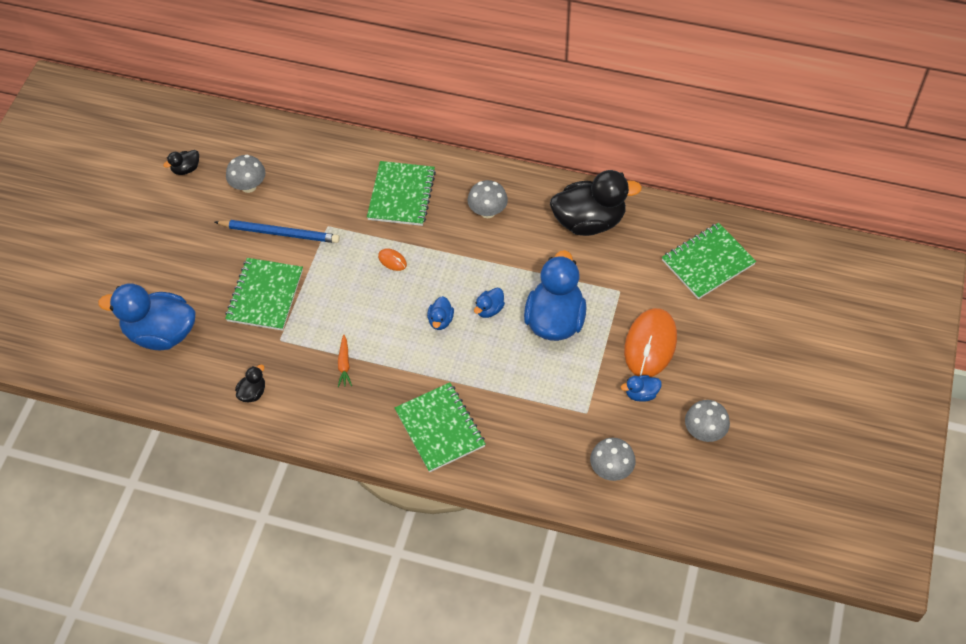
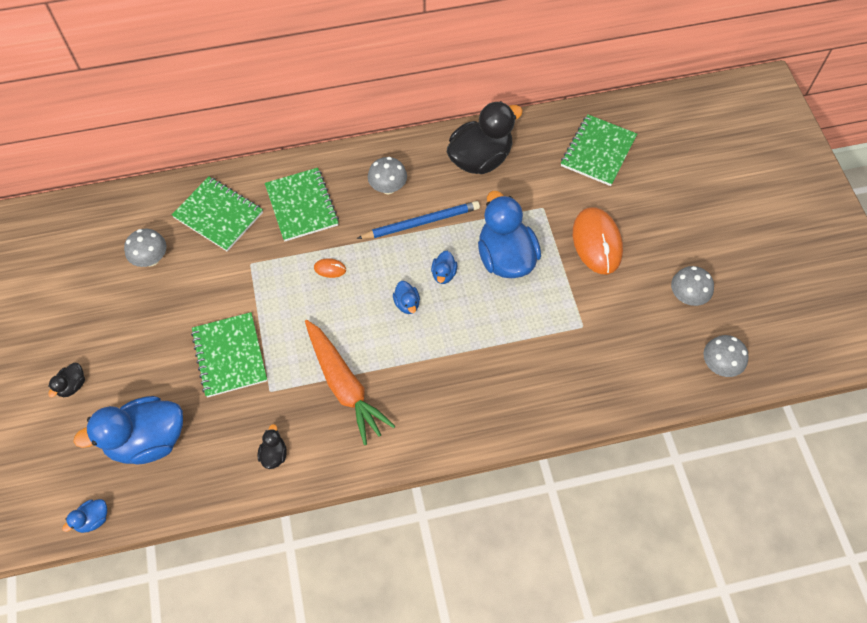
camera: 30 degrees left, 5 degrees up
(186, 169) = (78, 269): black duck -> black duck (72, 385)
(280, 233) = (208, 290): blue pencil -> blue pencil (421, 222)
(344, 364) = (344, 385): orange carrot -> orange carrot, size x2.40
(440, 428) = (467, 402): green notebook -> green notebook (218, 215)
(611, 469) = (634, 366): grey mushroom -> grey mushroom (719, 365)
(641, 394) = (616, 288): blue duck -> blue duck (93, 519)

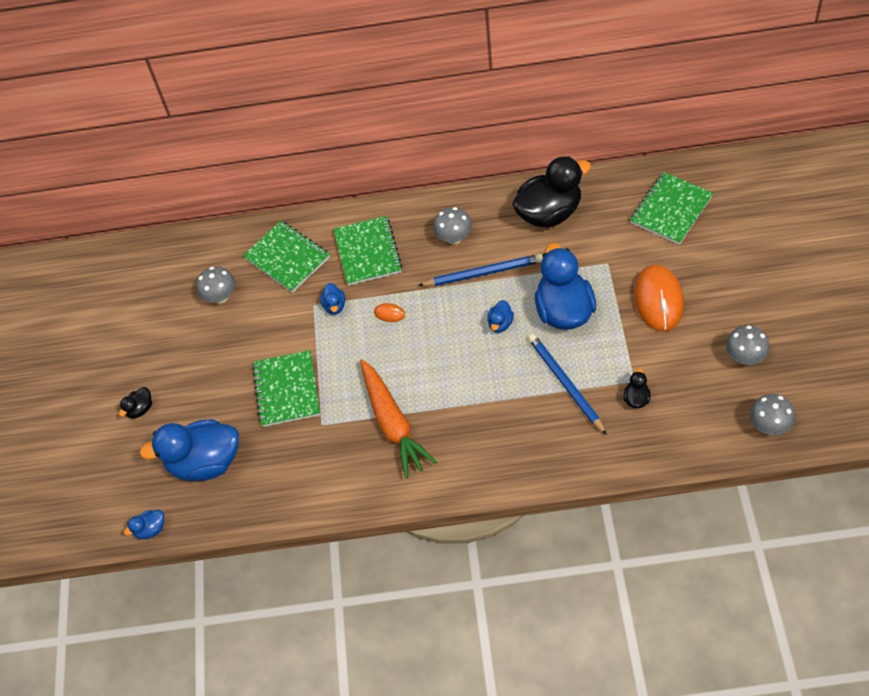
camera: 15 degrees right, 5 degrees down
(274, 454) = (320, 483): black duck -> black duck (636, 398)
(407, 304) = (461, 350): blue duck -> blue duck (334, 306)
(515, 333) = (565, 384): none -> blue pencil

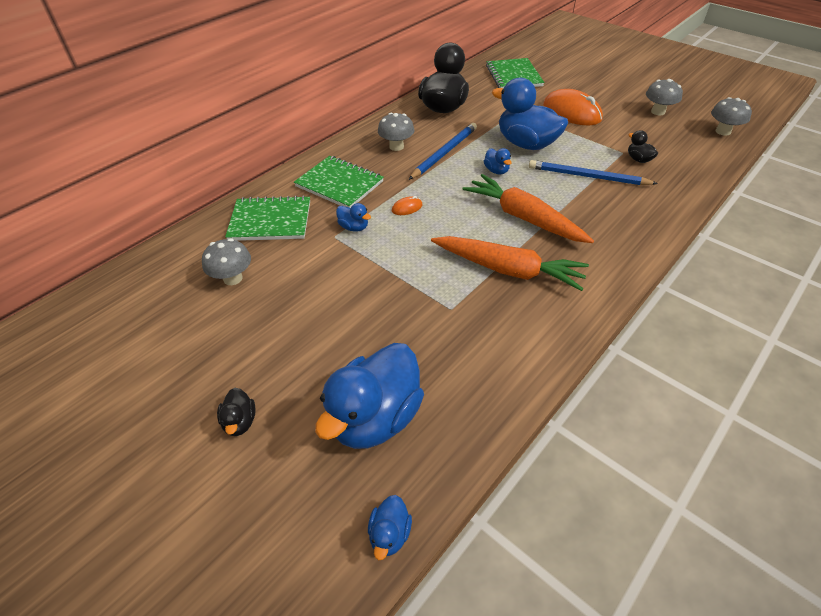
camera: 50 degrees left, 10 degrees down
(287, 390) = (385, 305): green notebook -> none
(460, 387) = (523, 218): none -> orange carrot

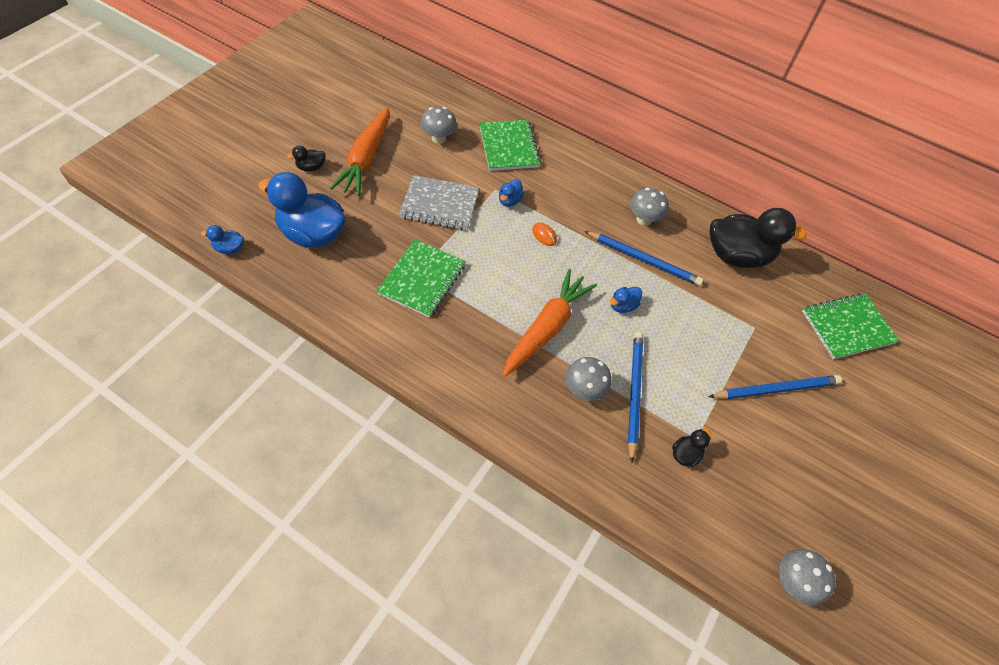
camera: 75 degrees right, 10 degrees up
(339, 184) = (569, 184): green notebook -> green notebook (422, 279)
(347, 284) = (439, 205): none -> grey notebook
(508, 270) = (469, 313): orange carrot -> orange carrot (366, 159)
(526, 144) = (684, 335): blue duck -> none
(572, 112) = (776, 389): orange mouse -> blue pencil
(658, 112) = (818, 499): grey mushroom -> grey mushroom (584, 390)

